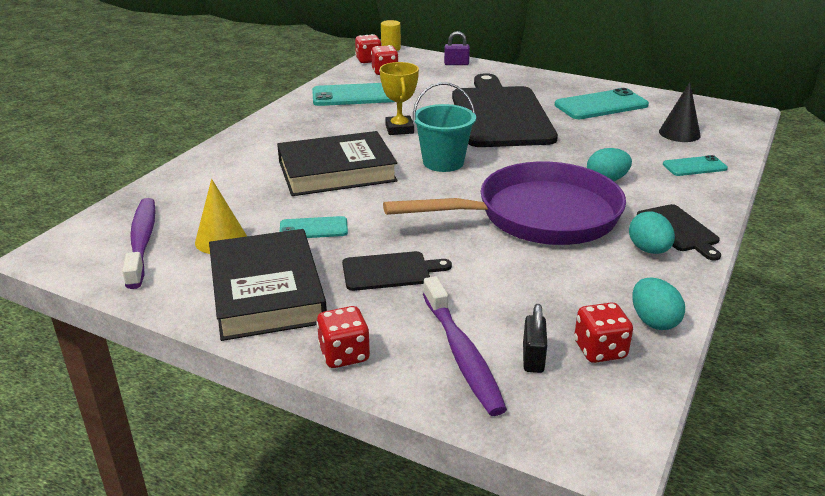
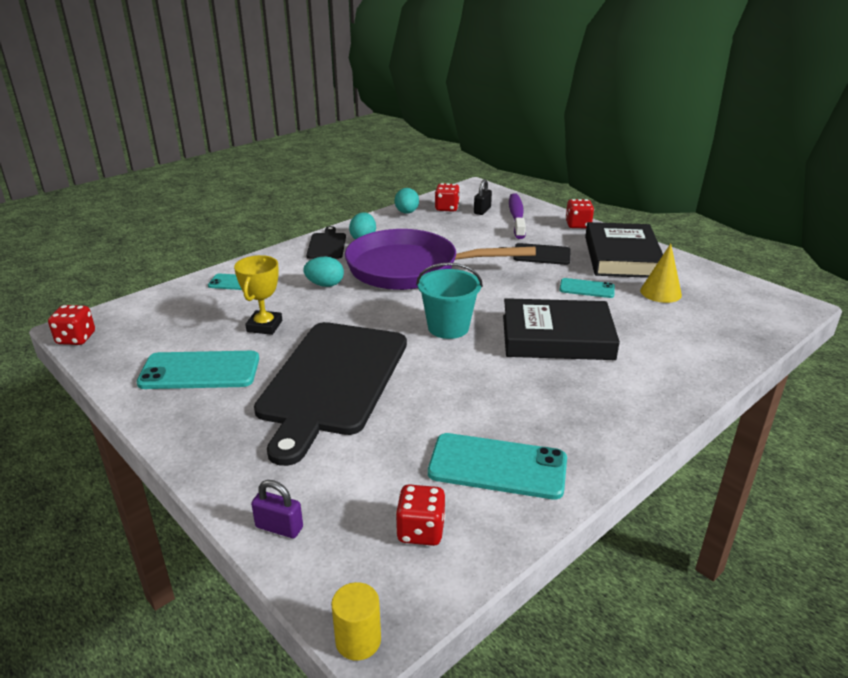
camera: 160 degrees left, 0 degrees up
(142, 241) = (725, 302): purple toothbrush -> none
(368, 60) = (430, 591): red dice -> red dice (76, 338)
(399, 129) = (467, 381): yellow trophy -> yellow trophy (264, 326)
(679, 133) = (188, 316): black cone -> none

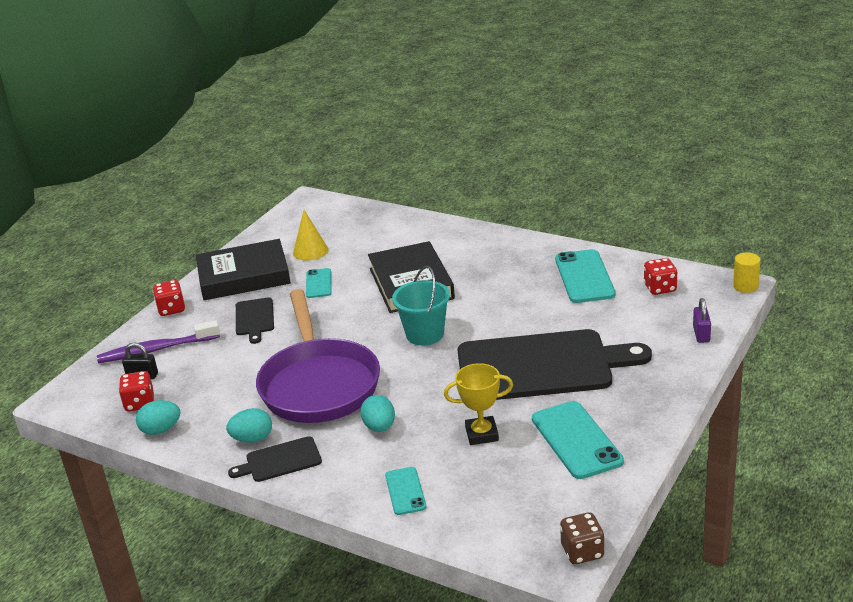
camera: 105 degrees left, 0 degrees up
(76, 338) = (582, 552): red dice -> brown dice

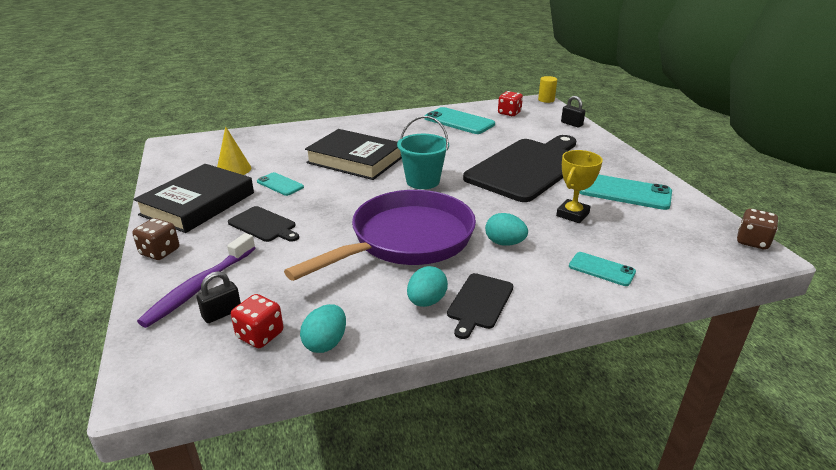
camera: 50 degrees left, 0 degrees up
(171, 309) = (160, 252): red dice -> brown dice
(318, 384) = (405, 240): purple pan -> purple pan turned 75 degrees counterclockwise
(701, 334) = (571, 124): purple padlock -> black padlock

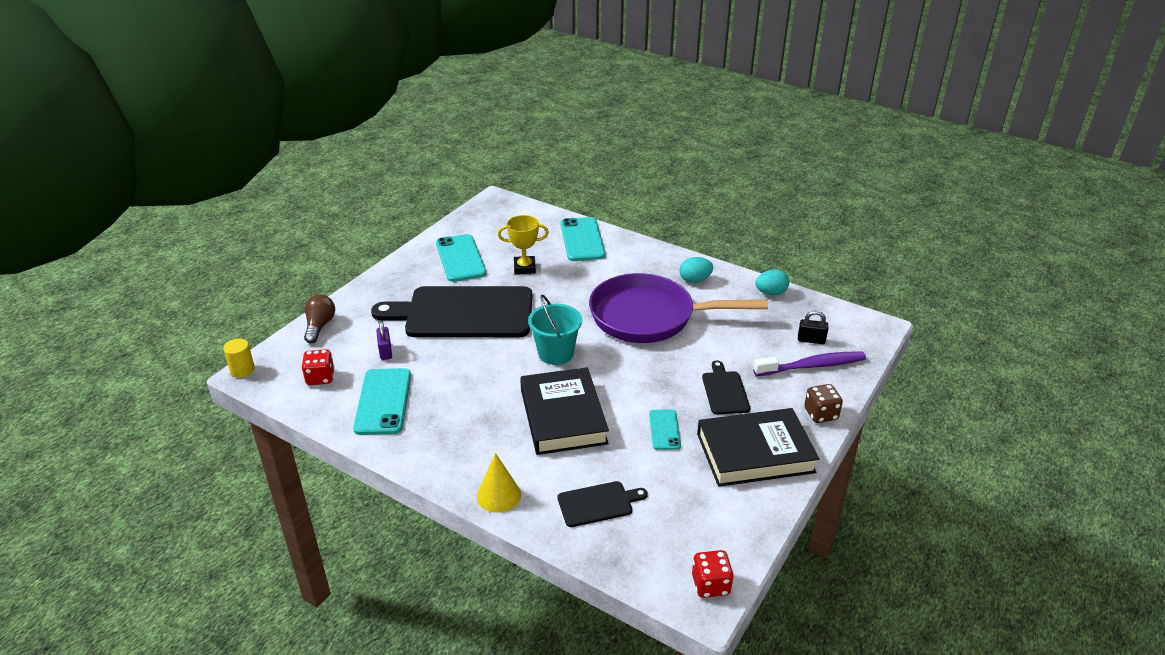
camera: 130 degrees left, 5 degrees up
(233, 169) = (682, 484): yellow cone -> yellow cone (498, 495)
(260, 335) = (800, 316): red dice -> red dice (710, 585)
(479, 303) = (670, 264): black cutting board -> black cutting board (598, 504)
(504, 243) = (598, 279): turquoise egg -> none
(512, 133) = (385, 351): none -> purple padlock
(571, 124) = (319, 326): black padlock -> brown light bulb
(601, 269) = (582, 239): turquoise phone -> turquoise phone, size x1.75
(752, 241) = (483, 204): brown dice -> none

